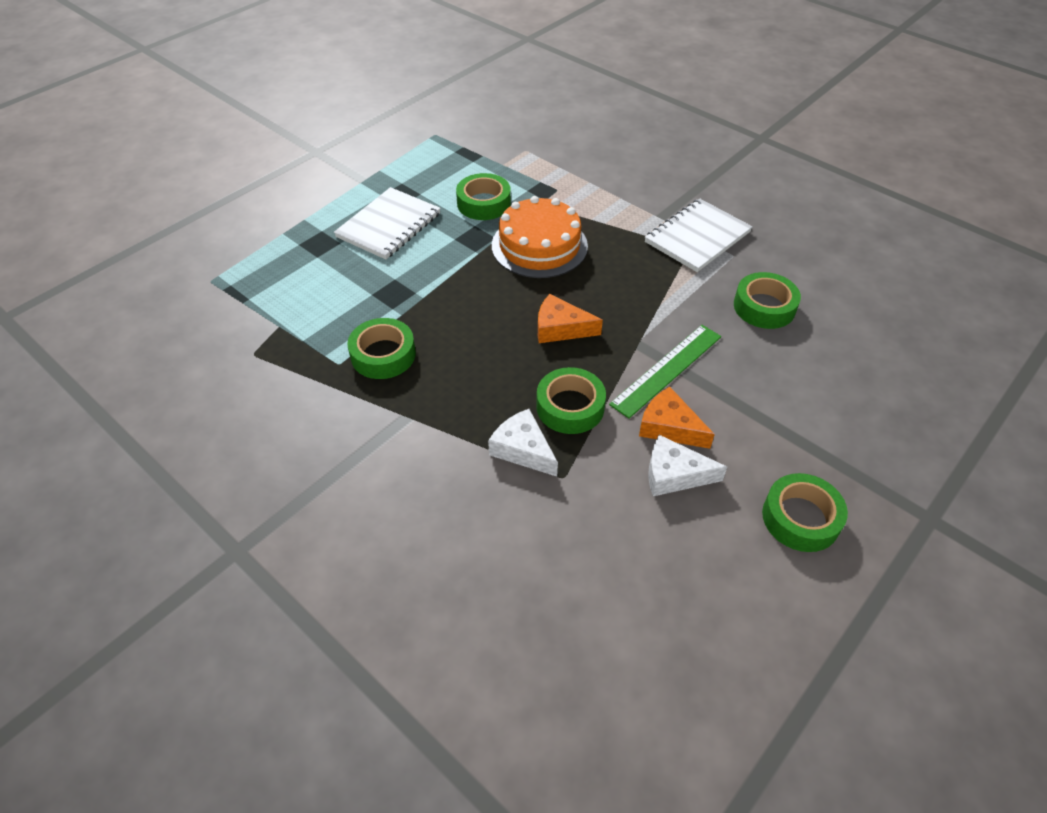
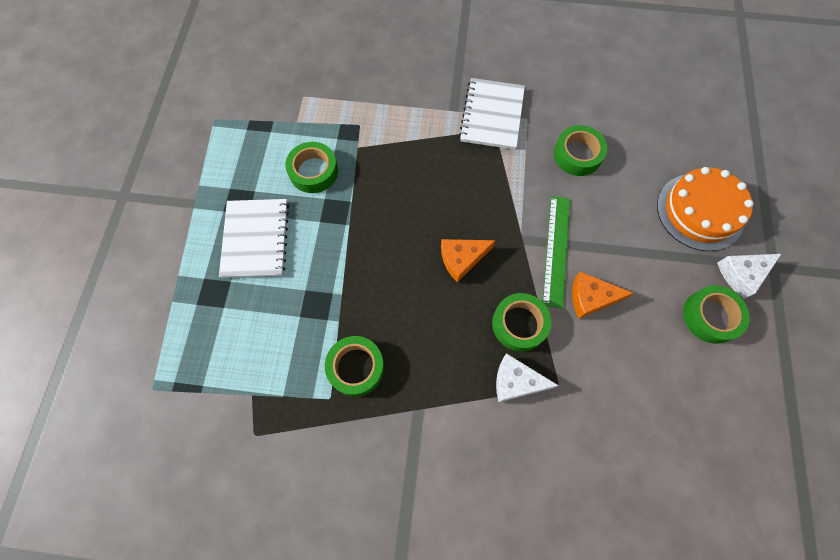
camera: 35 degrees left, 20 degrees up
(539, 246) = (388, 190): orange cake -> orange cake (700, 211)
(674, 475) = (621, 334): white cheese -> white cheese (742, 274)

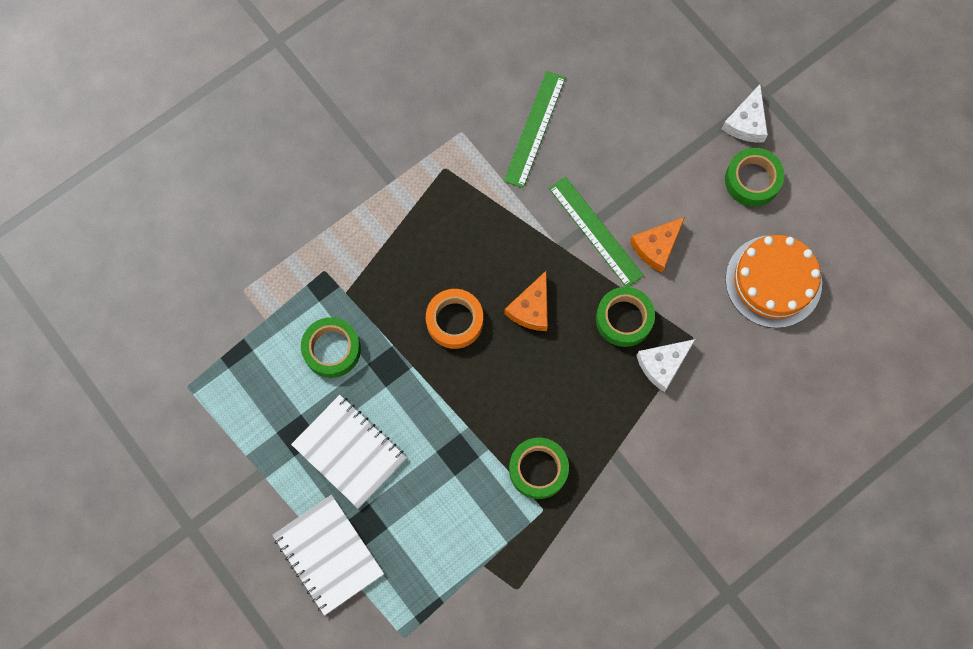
camera: 45 degrees left, 5 degrees up
(404, 222) = (454, 321): none -> orange tape
(492, 115) = (429, 155): white notebook -> white notebook (328, 555)
(577, 155) = (535, 129): green tape -> green ruler
(700, 211) = (673, 94): orange cake -> orange cake (773, 281)

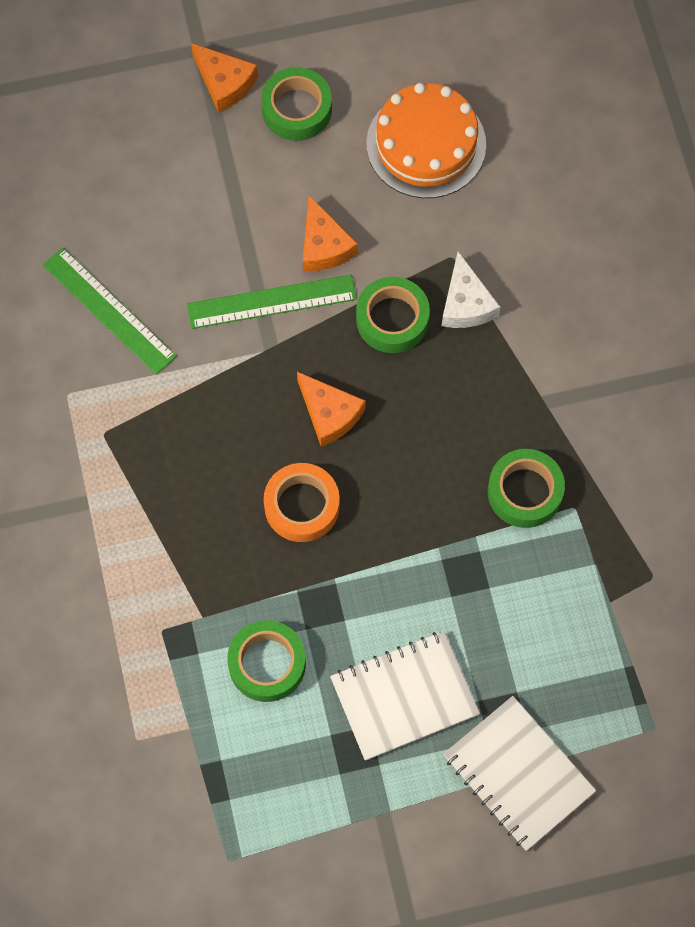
camera: 65 degrees left, 5 degrees down
(328, 555) = (518, 774): white notebook -> white notebook turned 60 degrees clockwise
(746, 122) = (224, 82): white cheese -> orange cheese

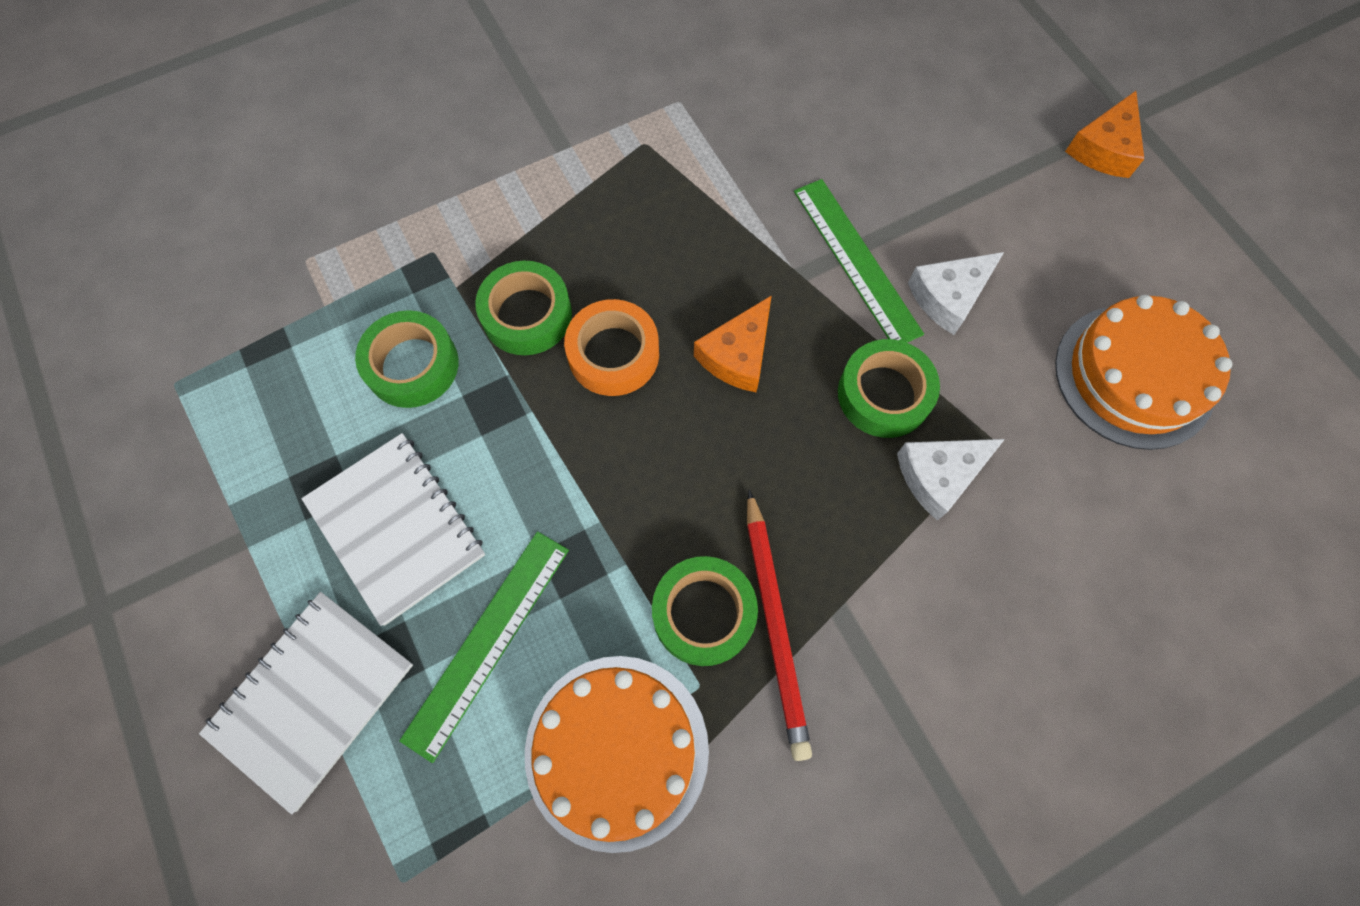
camera: 75 degrees right, 0 degrees up
(109, 310) = (786, 112): green ruler -> green ruler (488, 642)
(296, 109) = (1108, 226): green tape -> green tape (527, 315)
(324, 245) = (949, 296): orange cheese -> white cheese
(544, 447) = (774, 624): none -> red pencil
(603, 572) = (616, 750): none -> orange cake

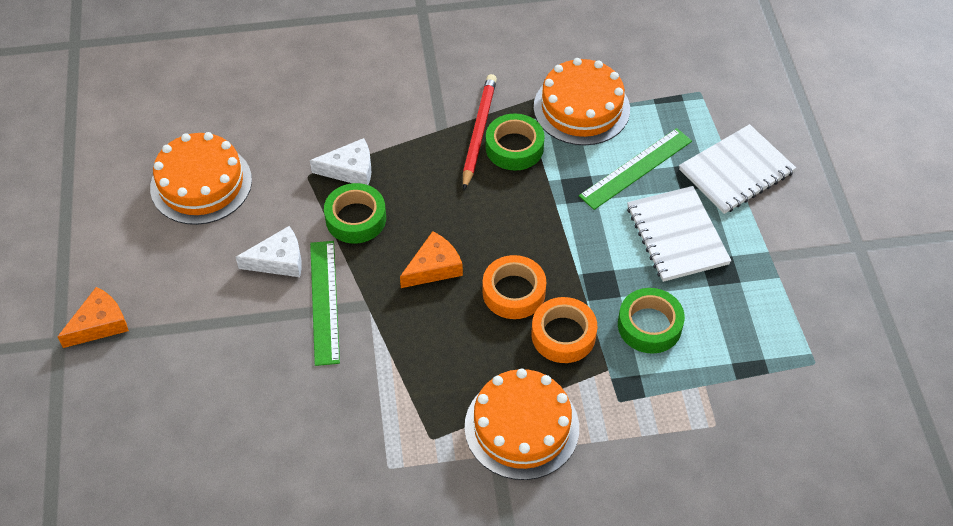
camera: 160 degrees left, 15 degrees down
(527, 315) = (563, 335): green tape -> orange tape
(544, 186) = (521, 427): none -> orange cake

